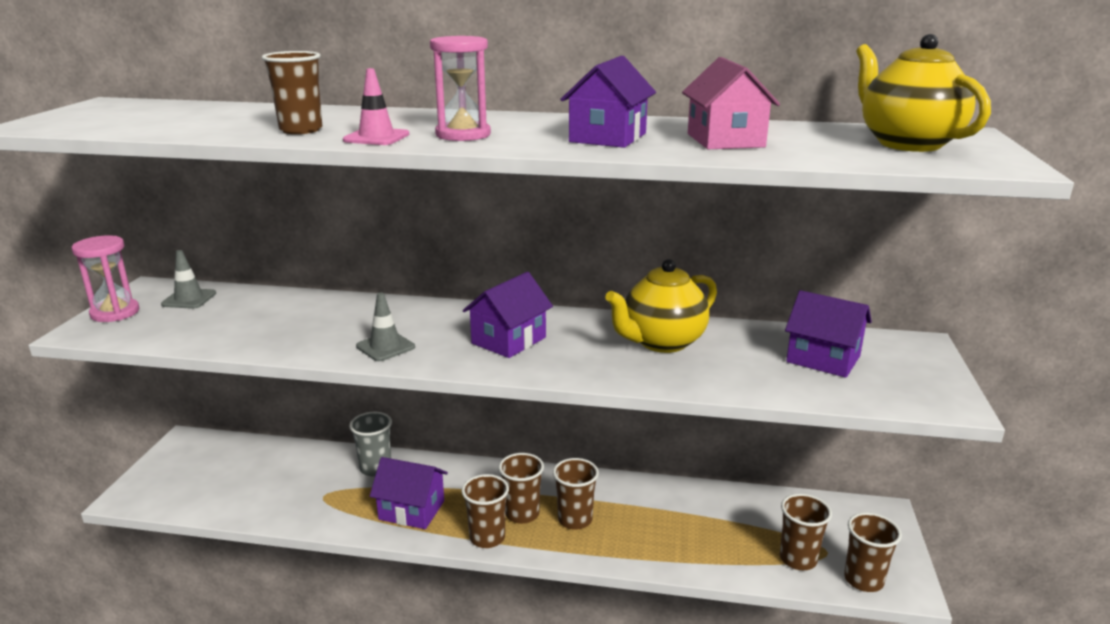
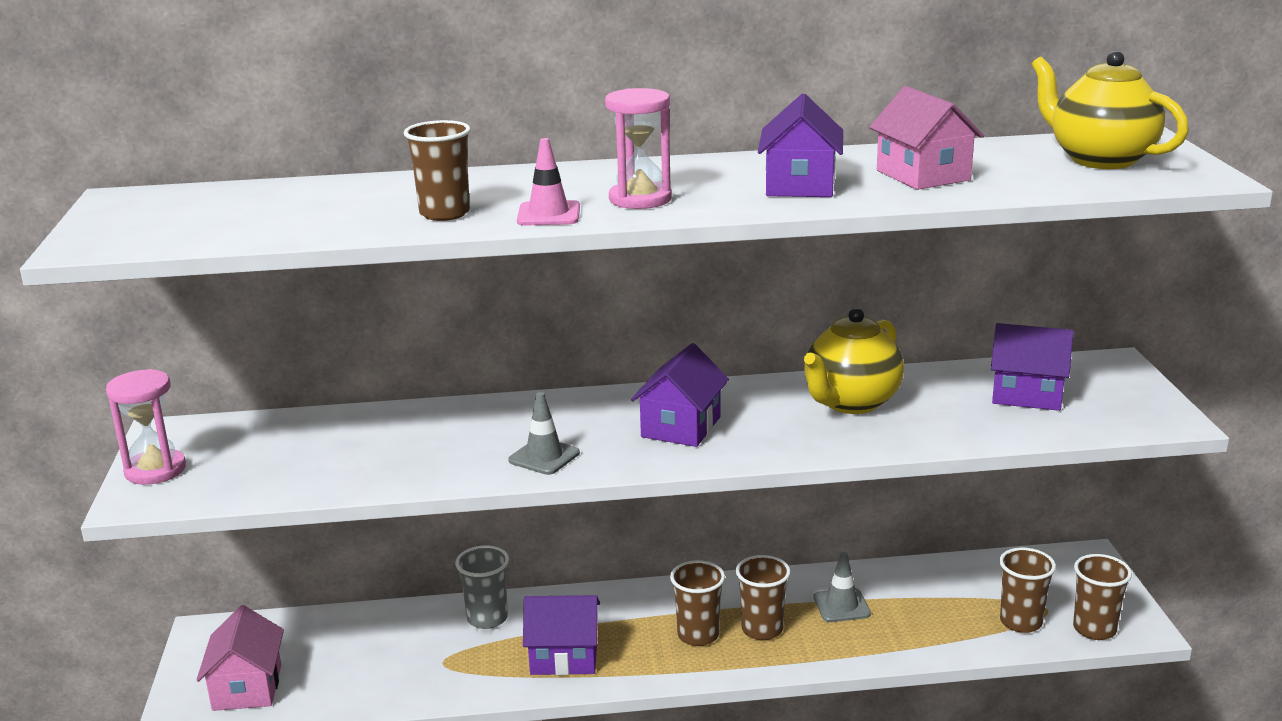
camera: 15 degrees left, 0 degrees up
(182, 486) = (247, 687): none -> pink house
(189, 299) = (237, 438): grey traffic cone -> grey traffic cone (841, 606)
(487, 538) = (673, 668): brown cup -> none

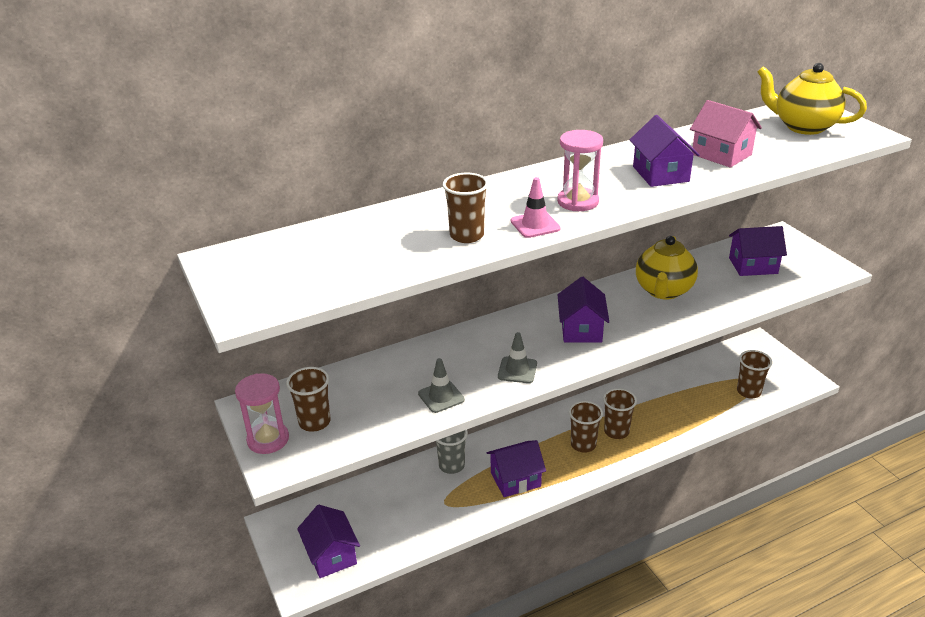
camera: 20 degrees left, 10 degrees up
(247, 687) = (331, 555): pink house -> purple house
(841, 606) = (649, 404): grey traffic cone -> grey traffic cone (441, 397)
(1094, 629) = (787, 387): brown cup -> brown cup (314, 422)

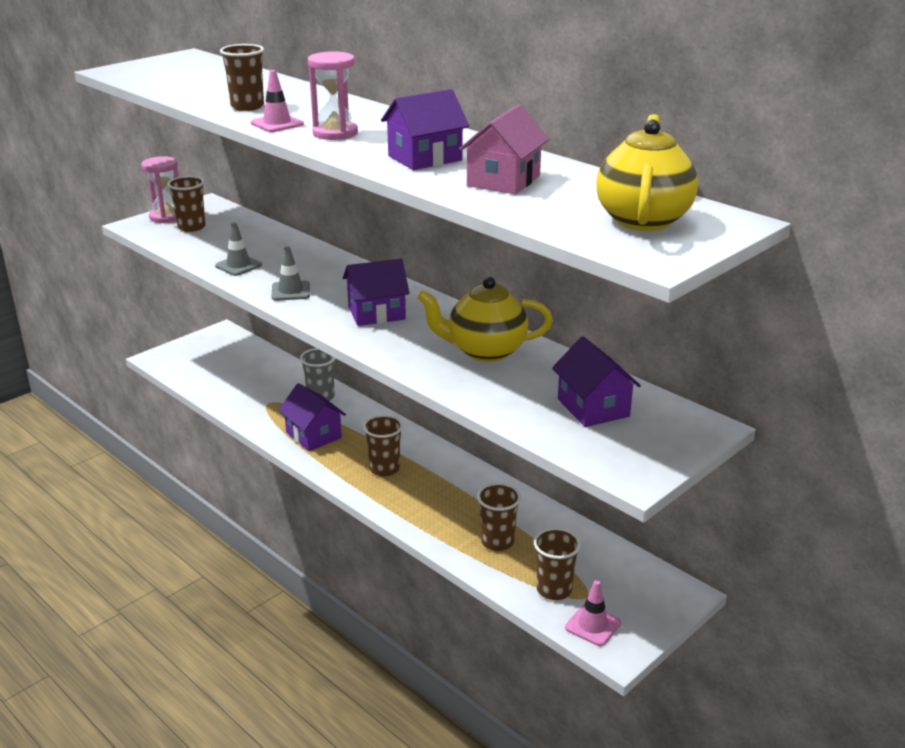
camera: 70 degrees right, 5 degrees down
(331, 555) = (192, 363): purple house -> none
(616, 431) = (417, 488): brown cup -> brown cup (497, 542)
(785, 384) = (593, 625): none -> pink traffic cone

